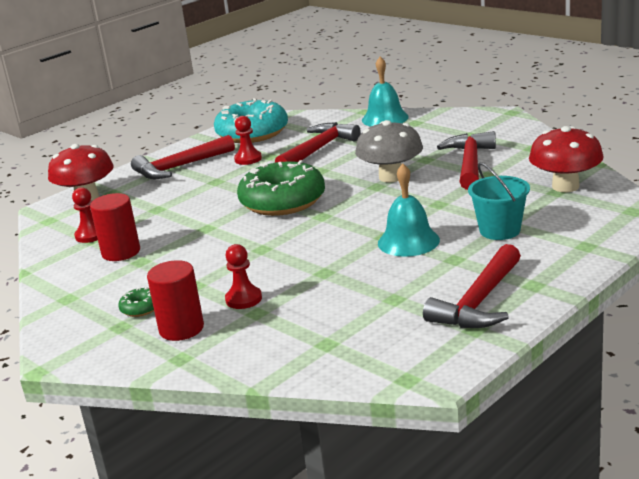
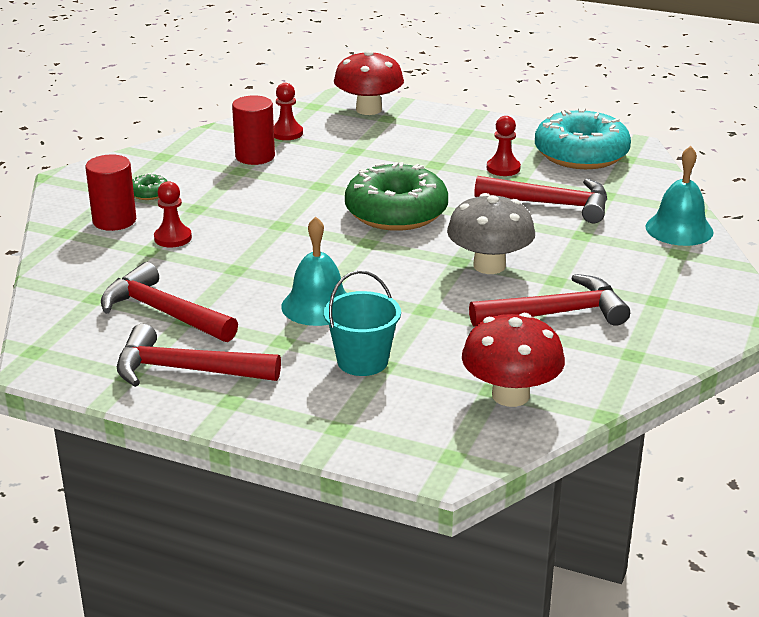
camera: 65 degrees right, 5 degrees up
(180, 167) = (464, 136): red hammer -> red hammer (163, 312)

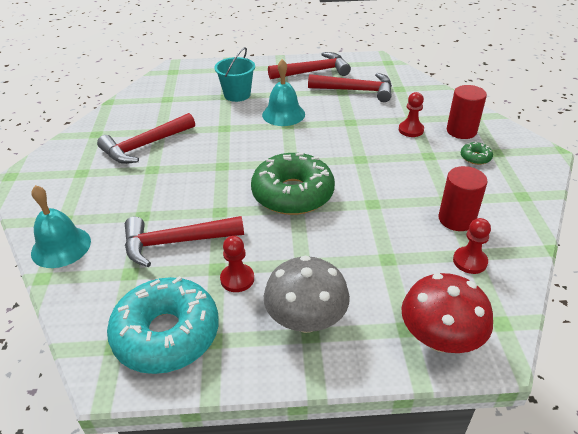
camera: 155 degrees right, 10 degrees up
(489, 266) = (200, 167): grey mushroom -> grey mushroom (306, 320)
(510, 395) = (156, 98): red mushroom -> none

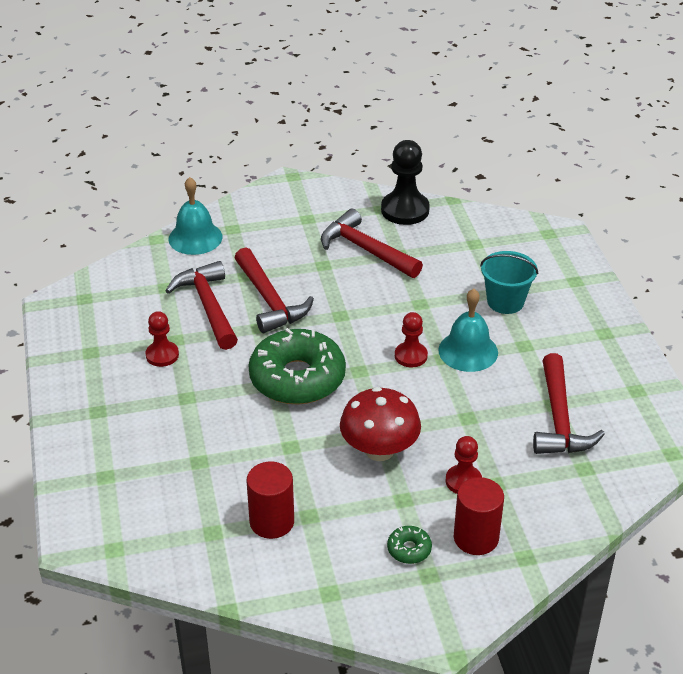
camera: 80 degrees right, 0 degrees up
(106, 123) = (405, 210): none -> black pawn
(166, 334) = (96, 324): turquoise donut -> none
(306, 320) = (114, 406): grey mushroom -> none
(313, 72) = (602, 368): red hammer -> red hammer (269, 300)
(439, 338) = (93, 500): red mushroom -> red mushroom (379, 450)
(469, 261) = (200, 529): red pawn -> red pawn (411, 356)

